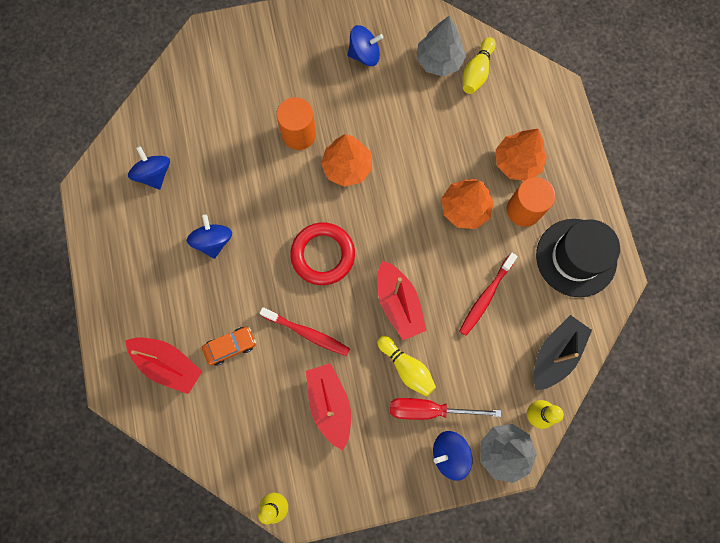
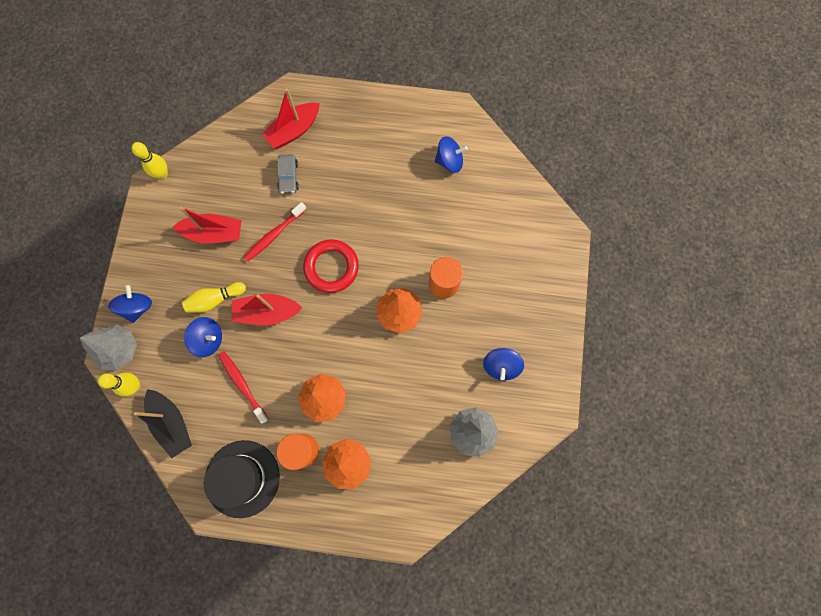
camera: 110 degrees right, 0 degrees up
(213, 241) = (376, 189): blue spinning top -> blue spinning top (208, 339)
(230, 346) = (288, 177): orange car -> grey car
(429, 409) = (176, 305): red screwdriver -> none
(477, 72) = (448, 463): yellow bowling pin -> none

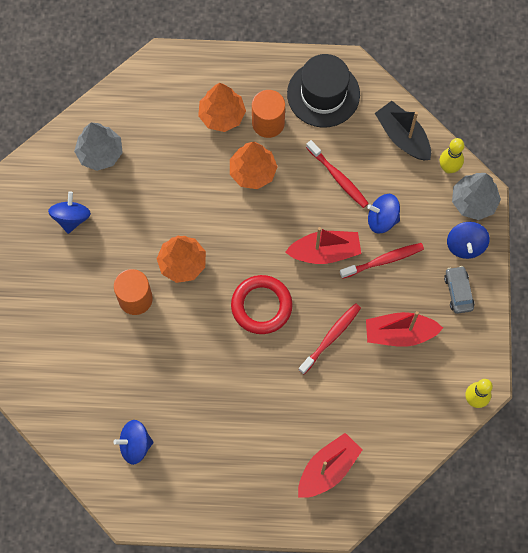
camera: 175 degrees right, 5 degrees down
(215, 300) = (383, 260): yellow bowling pin -> red toothbrush
(288, 177) = (325, 408): grey car -> grey car (458, 292)

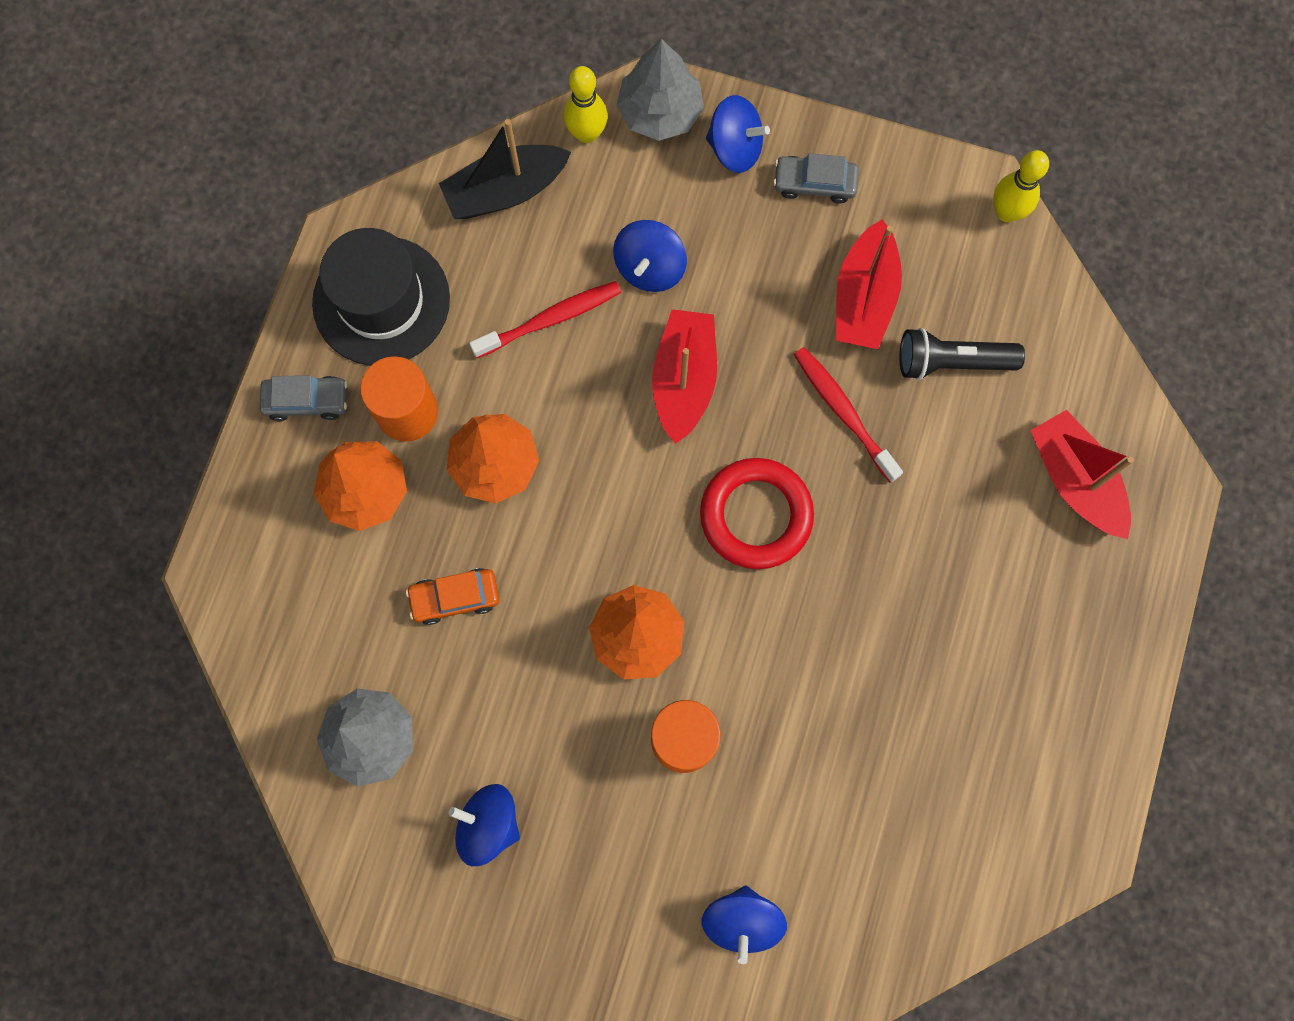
camera: 75 degrees left, 5 degrees up
(135, 445) = (961, 806): blue spinning top -> blue spinning top (741, 921)
(179, 172) = (455, 598): none -> orange car
(260, 75) = (307, 401): none -> grey car
(376, 388) = (951, 362): none -> black flashlight
(383, 260) = (726, 286): red toothbrush -> none

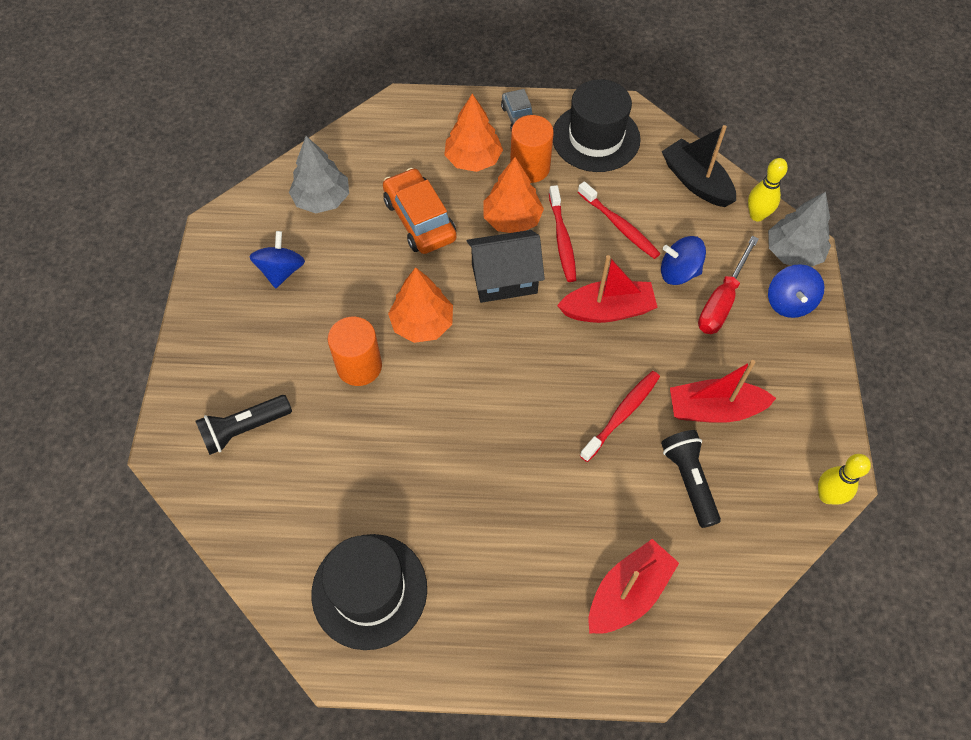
camera: 75 degrees right, 15 degrees down
(455, 598) = (419, 219): orange car -> orange car, size x1.67
(550, 404) = (562, 239): none -> red toothbrush
(594, 503) = (504, 279): none -> black house
(710, 230) = (721, 301): none -> red screwdriver
(741, 921) = (244, 429): blue spinning top -> black flashlight
(756, 515) = (527, 375): red ring -> none
(814, 183) = (787, 358): grey car -> none
(1007, 791) = (369, 590): none -> black hat

